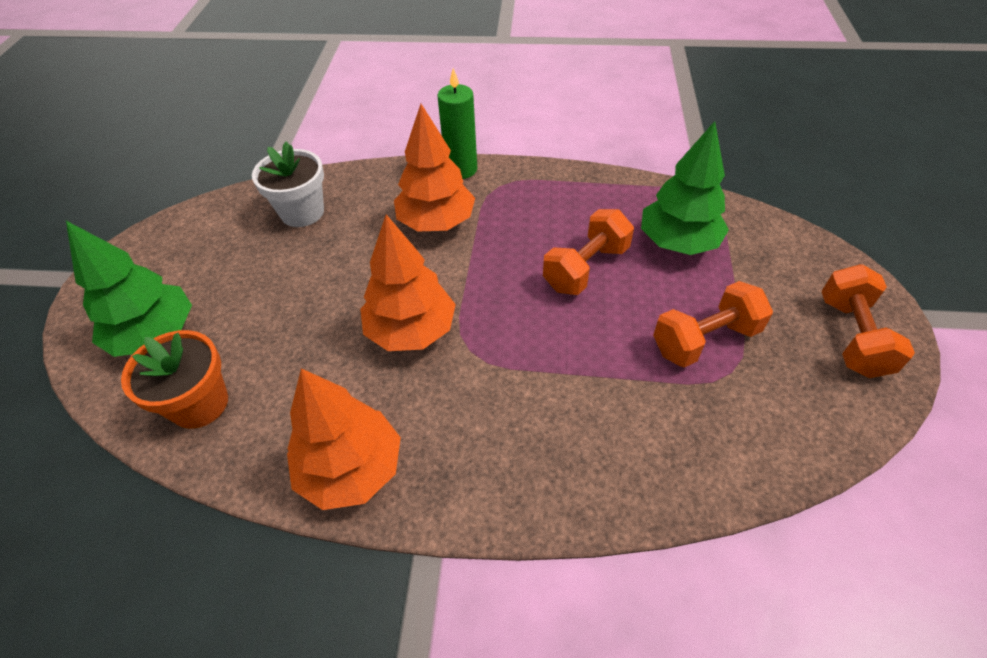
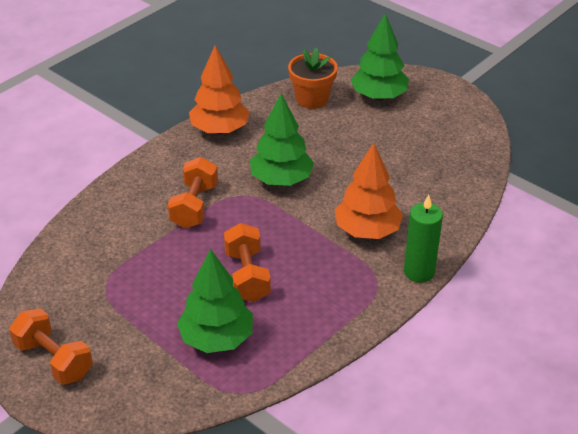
camera: 125 degrees right, 10 degrees down
(302, 212) = (441, 176): white flower pot -> none
(411, 331) = (281, 180): orange tree -> green tree
(705, 340) = (135, 290): orange dumbbell -> orange dumbbell (194, 206)

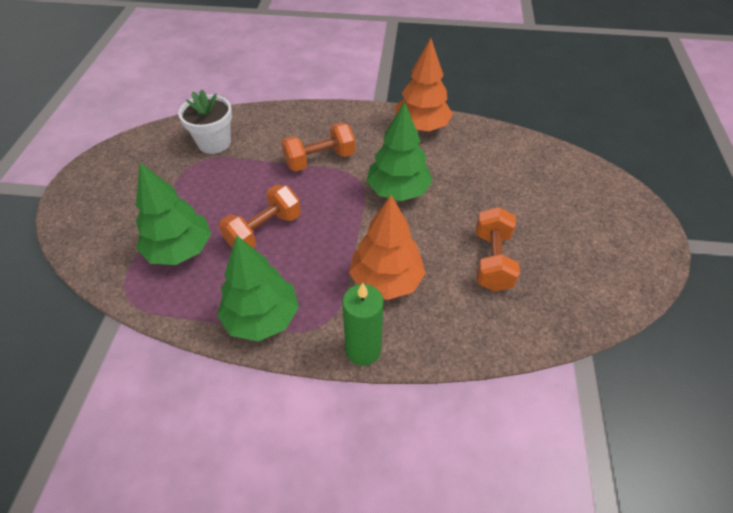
camera: 55 degrees right, 10 degrees up
(54, 360) = (107, 177): orange dumbbell -> orange dumbbell (492, 261)
(90, 264) = (214, 143): none -> white flower pot
(312, 99) = (520, 156): orange flower pot -> none
(379, 96) = (578, 195): green tree -> green tree (262, 318)

